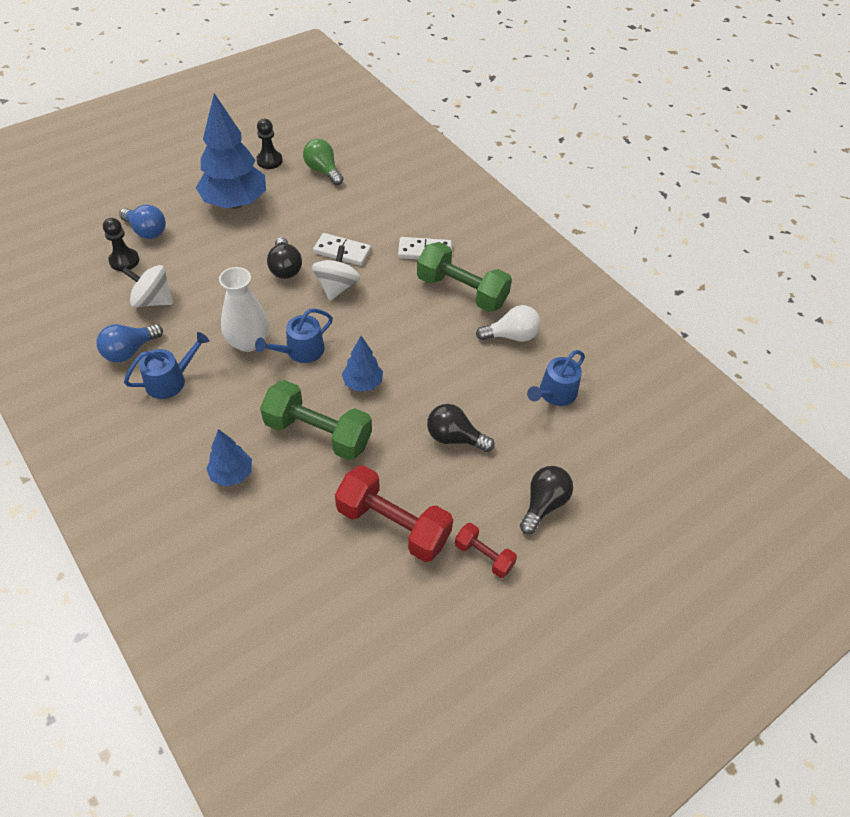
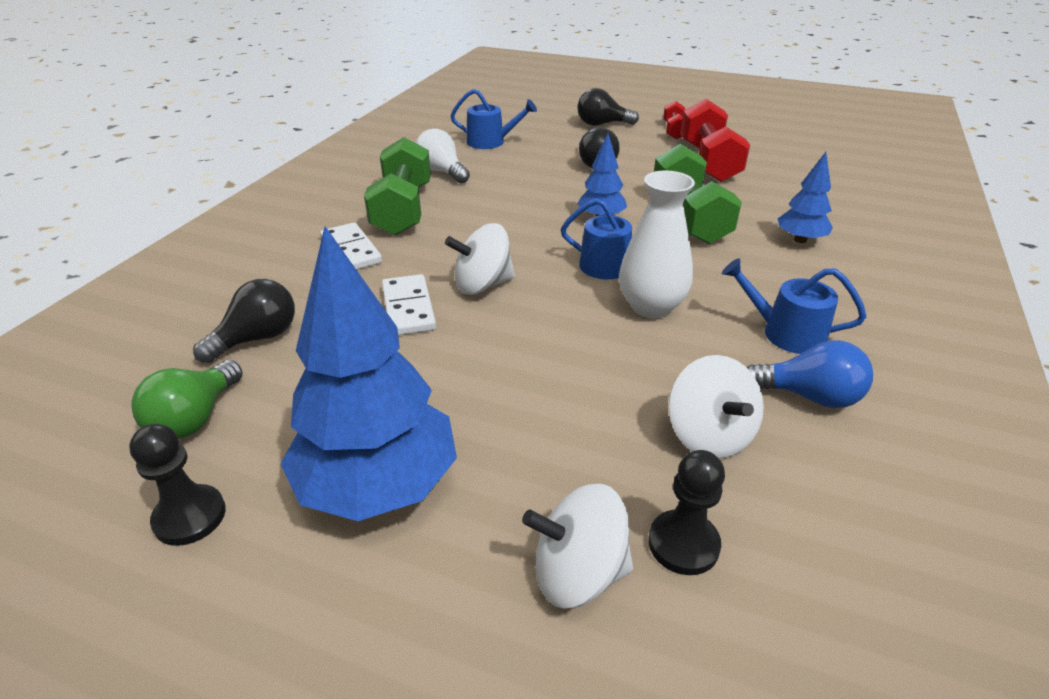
camera: 120 degrees left, 15 degrees down
(146, 231) = (578, 573): blue light bulb -> white spinning top
(285, 268) = (492, 340): black light bulb -> black light bulb (257, 338)

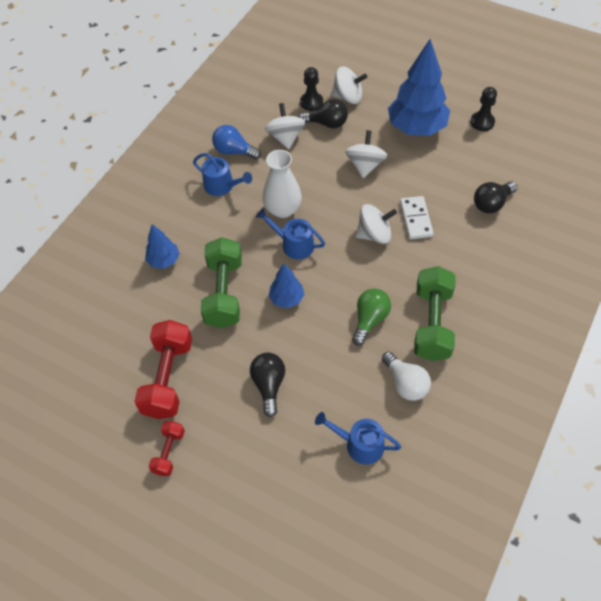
camera: 170 degrees left, 20 degrees up
(195, 418) = (500, 161): green light bulb -> green light bulb (370, 320)
(351, 250) = (460, 275): white domino -> none
(507, 388) = (365, 165): none -> white spinning top
(602, 124) = (237, 479): black light bulb -> black light bulb (327, 123)

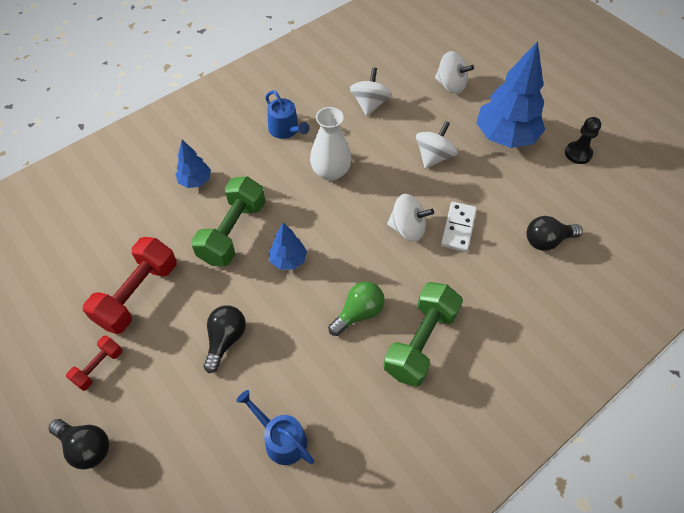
camera: 20 degrees right, 0 degrees up
(234, 151) = (314, 101): blue light bulb -> none
(294, 244) = (323, 210): blue watering can -> none
(311, 102) = (412, 79): black pawn -> none
(327, 123) = (417, 103): black light bulb -> black light bulb (86, 447)
(405, 383) = (361, 394): white light bulb -> none

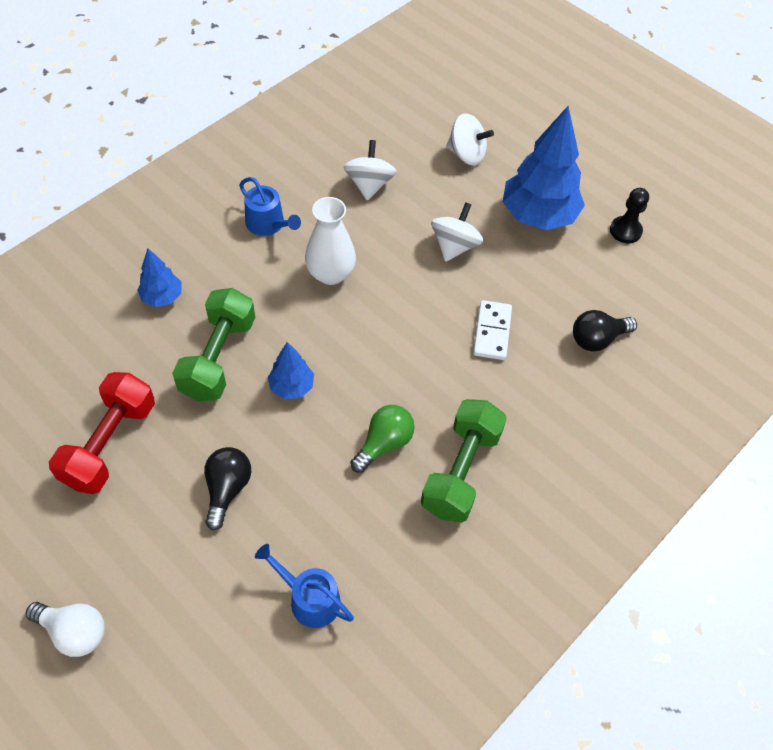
camera: 10 degrees left, 0 degrees up
(86, 447) = (74, 632): black light bulb -> white light bulb
(98, 367) = (74, 536): red dumbbell -> none
(407, 228) = (432, 337): white spinning top -> none

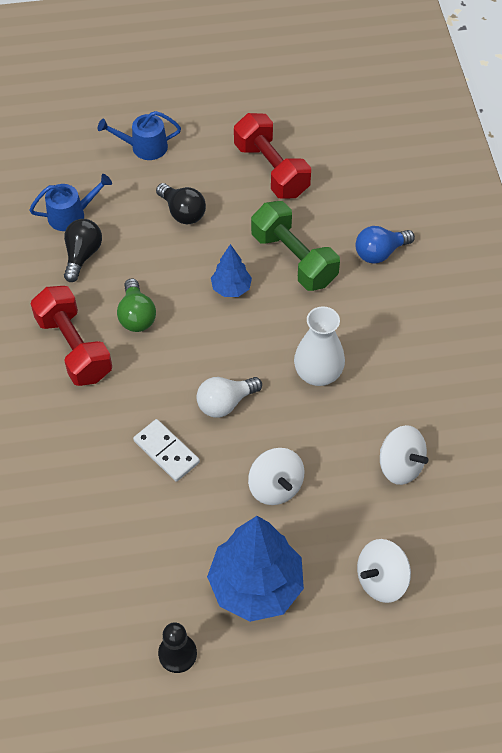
camera: 130 degrees right, 0 degrees up
(74, 632) = (157, 104): white light bulb -> white light bulb (225, 403)
(162, 297) = (380, 253): blue tree -> blue light bulb
(268, 224) = (407, 360): blue watering can -> blue watering can (144, 147)
(461, 471) = (74, 348): green dumbbell -> red dumbbell
(597, 339) = (92, 527): black light bulb -> black light bulb (82, 255)

